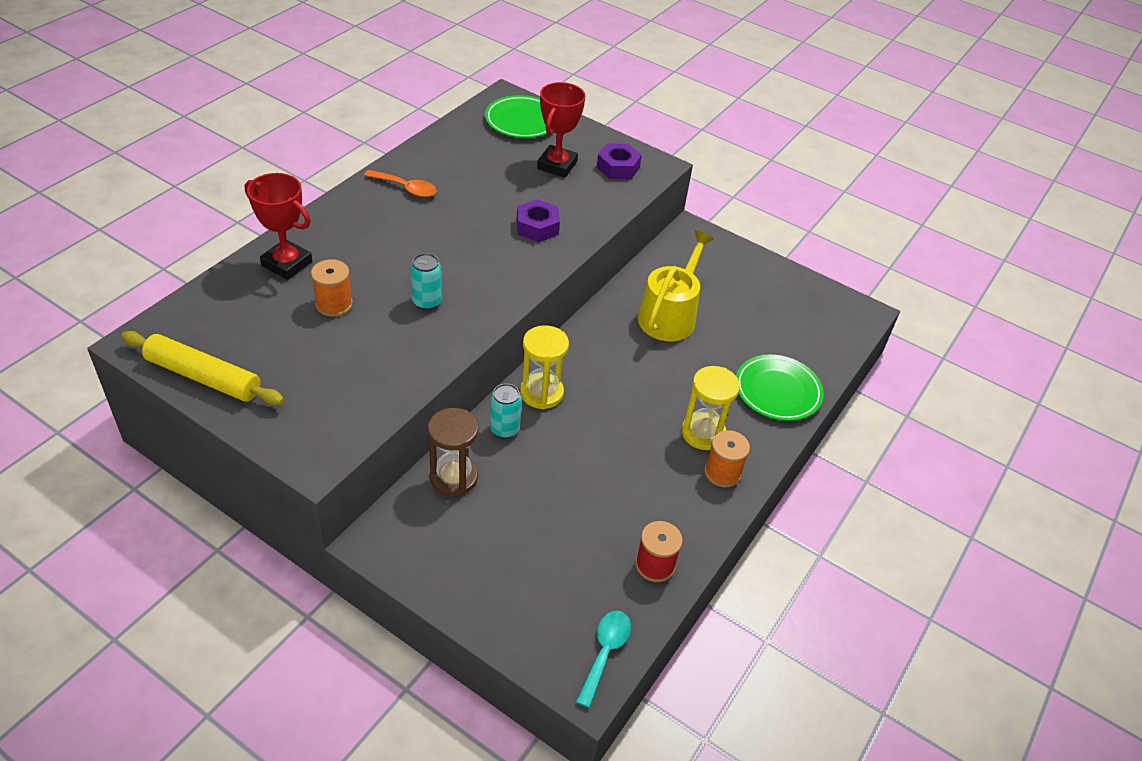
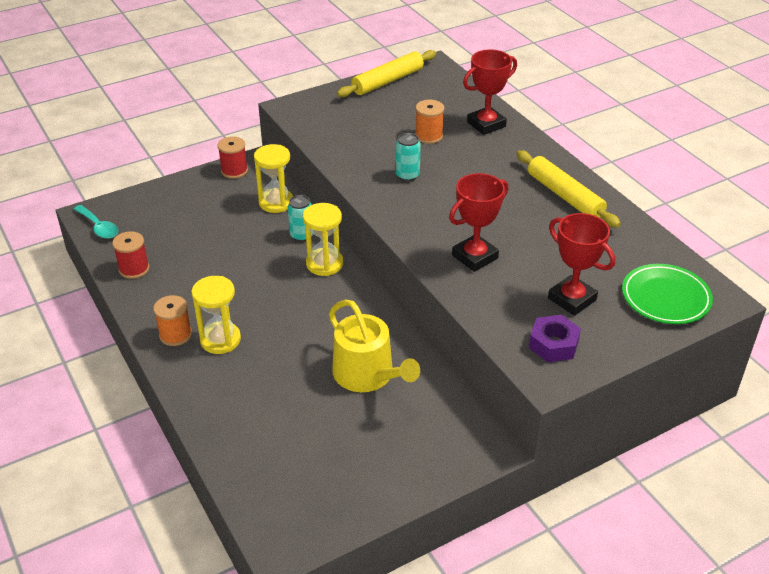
camera: 120 degrees right, 5 degrees down
(403, 553) = (234, 171): none -> red spool
(405, 188) = (564, 196): orange spoon -> yellow rolling pin
(453, 477) = (276, 202): brown hourglass -> yellow hourglass
(537, 227) = (474, 257): purple nut -> red trophy
(777, 391) = (228, 411): green plate -> none

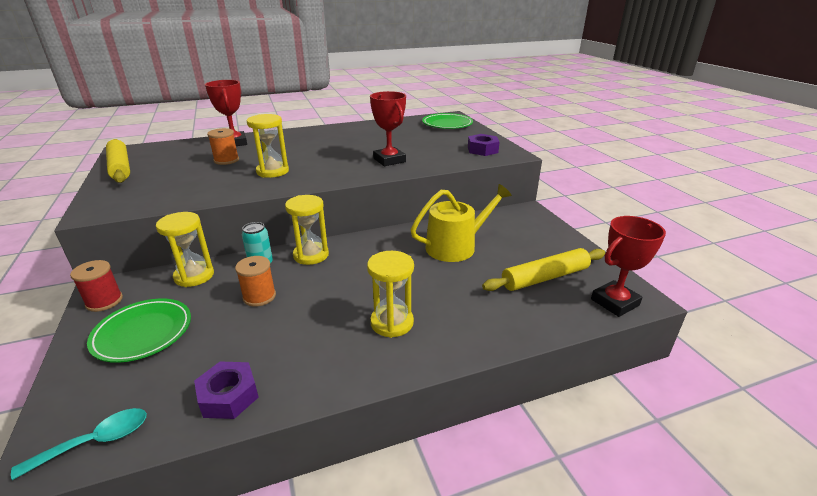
camera: 80 degrees left, 10 degrees down
(134, 269) = (228, 396): red spool -> purple nut
(175, 335) = (373, 357): orange spool -> orange spool (259, 296)
(197, 205) = (143, 333): none -> green plate
(407, 175) = (272, 171): turquoise can -> yellow hourglass
(564, 196) = (340, 133): yellow rolling pin -> yellow rolling pin (545, 278)
(572, 299) = (442, 142): red trophy -> red trophy (614, 302)

